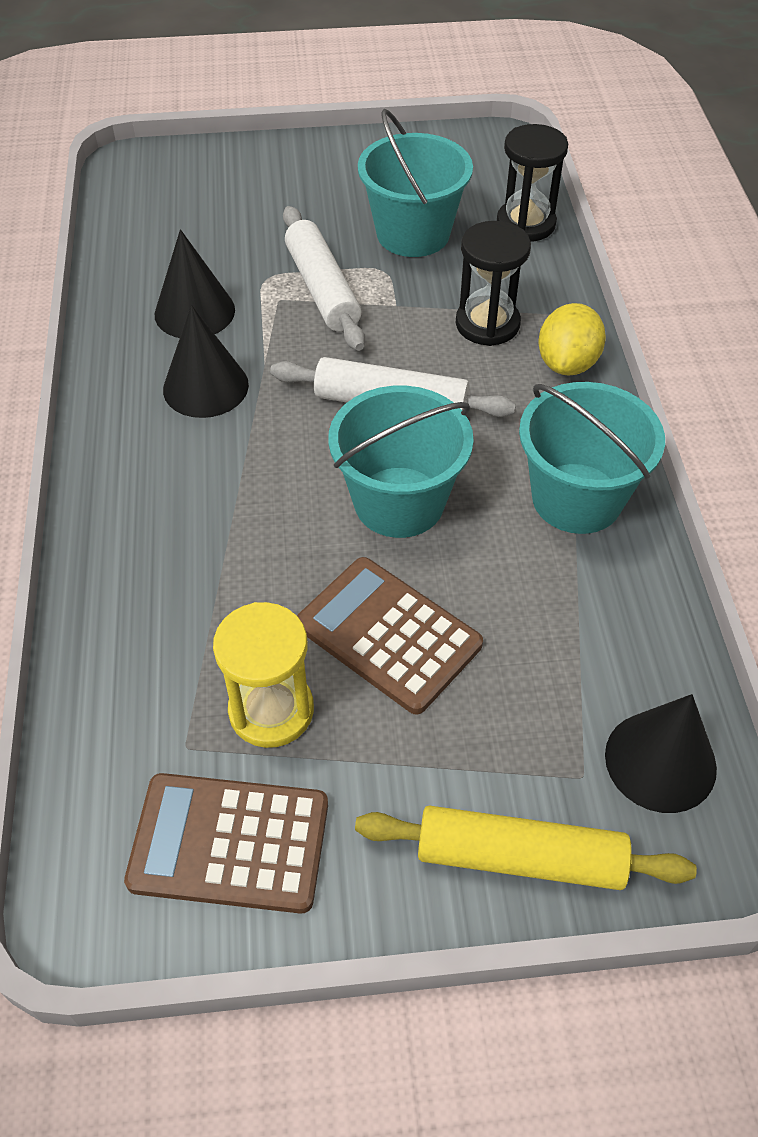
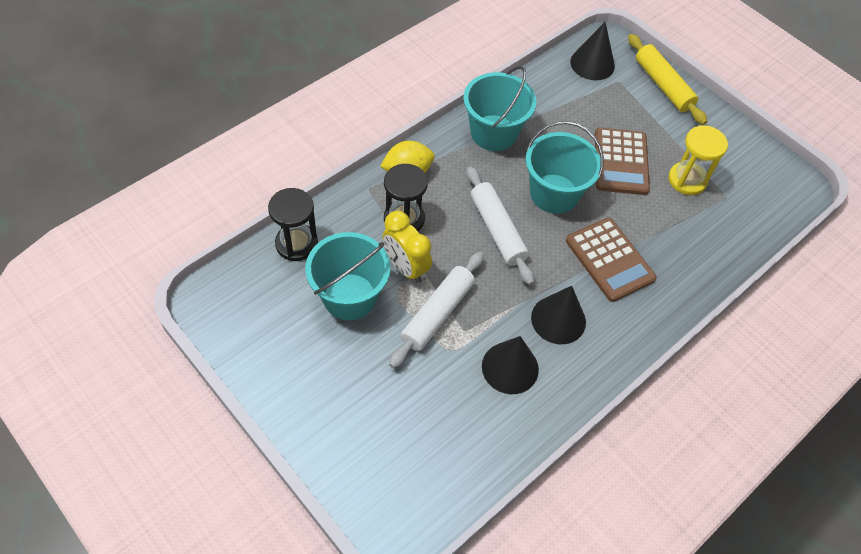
camera: 130 degrees left, 5 degrees up
(229, 842) = (741, 162): brown calculator -> brown calculator (609, 260)
(411, 293) = (405, 267): none -> yellow clock

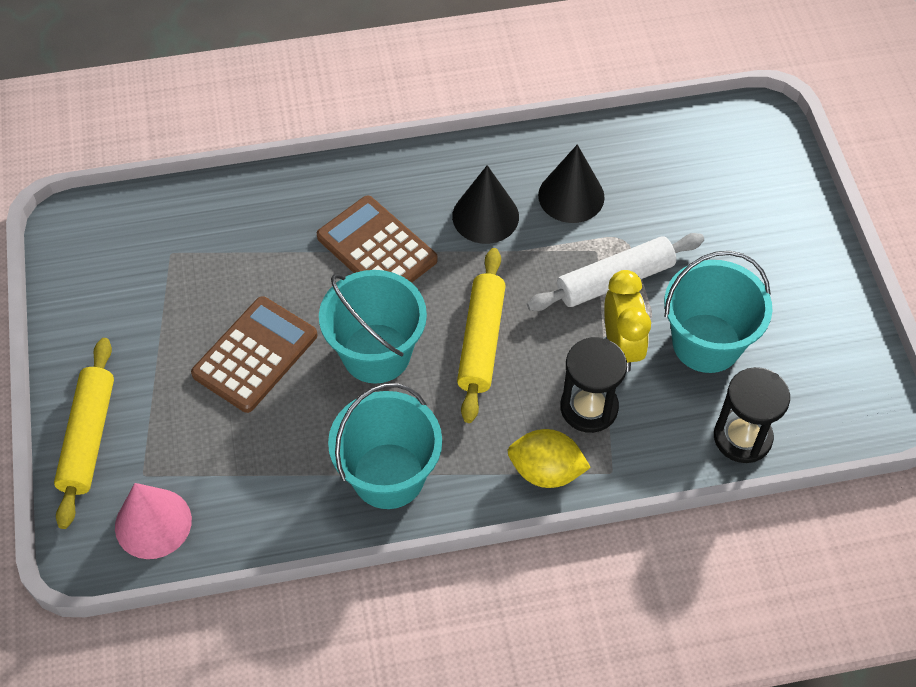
camera: 145 degrees left, 0 degrees up
(497, 230) = (481, 341): white rolling pin -> yellow rolling pin
(592, 64) = (153, 523): black cone -> pink cone
(609, 260) = (377, 248): brown calculator -> brown calculator turned 45 degrees counterclockwise
(687, 180) = (196, 294): yellow hourglass -> none

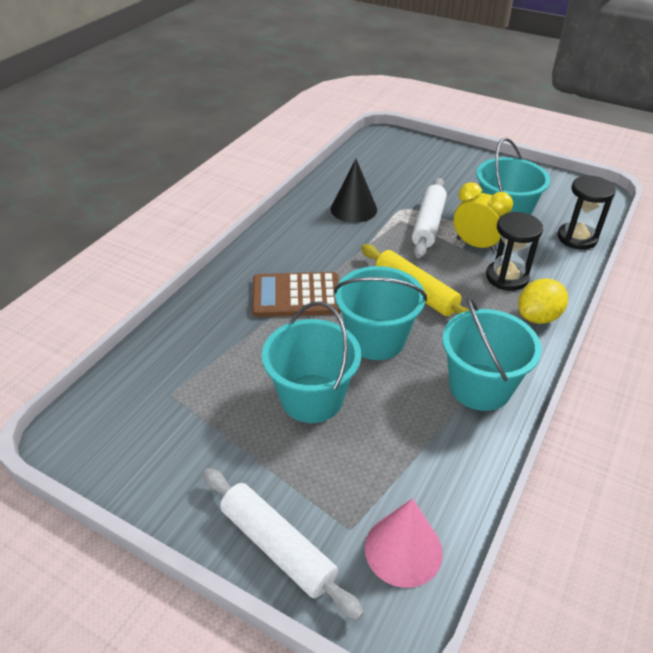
camera: 50 degrees left, 15 degrees down
(88, 437) = (277, 546): yellow rolling pin -> white rolling pin
(255, 355) = (312, 398): brown calculator -> turquoise bucket
(485, 216) = (328, 243): black cone -> none

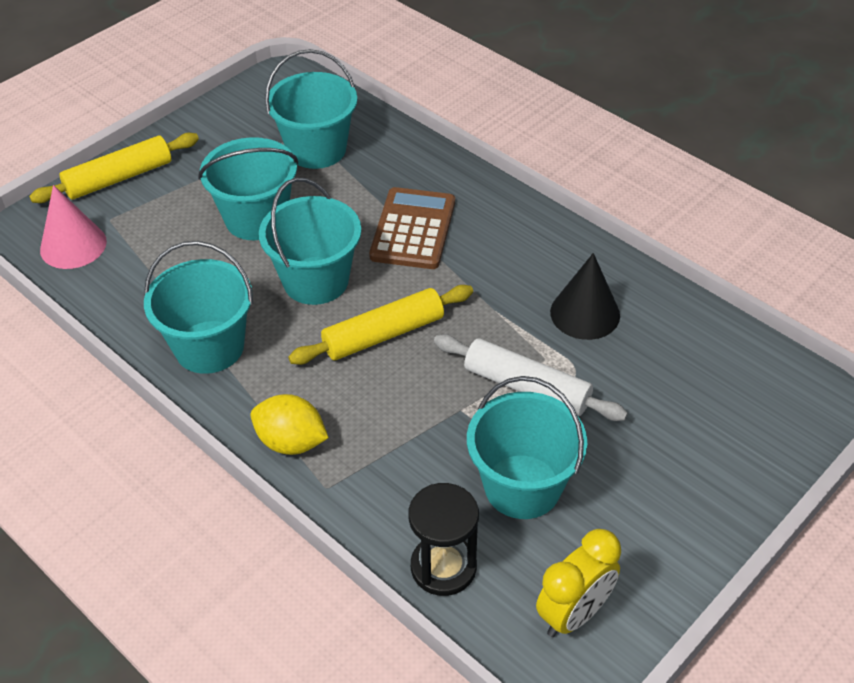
camera: 105 degrees right, 5 degrees up
(198, 378) = (317, 149): none -> turquoise bucket
(277, 546) = (119, 178): white rolling pin -> yellow rolling pin
(476, 245) = (461, 428): yellow clock -> yellow clock (574, 614)
(507, 277) = (379, 438): black hourglass -> none
(538, 317) = (291, 442): yellow lemon -> yellow lemon turned 45 degrees counterclockwise

